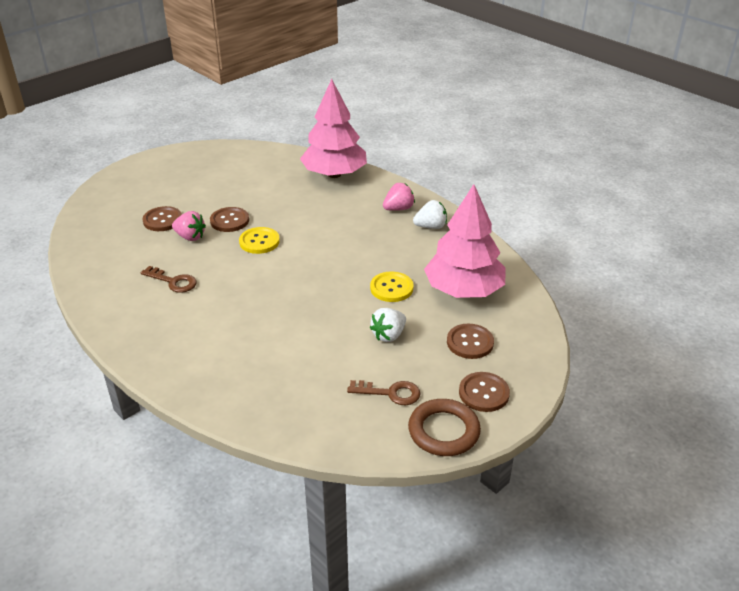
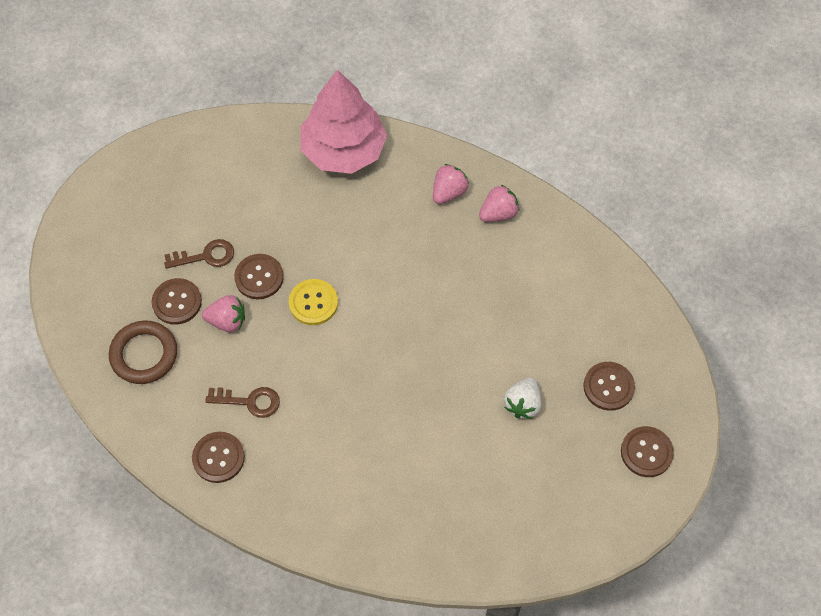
camera: 20 degrees left, 25 degrees up
(125, 306) = (218, 458): none -> brown button
(390, 393) = (557, 484): brown key -> brown key (206, 256)
(391, 288) = (496, 331): yellow button -> none
(430, 226) = (498, 213): white strawberry -> pink strawberry
(443, 431) = (626, 514): brown ring -> brown ring (144, 354)
(464, 290) = (574, 309): pink tree -> none

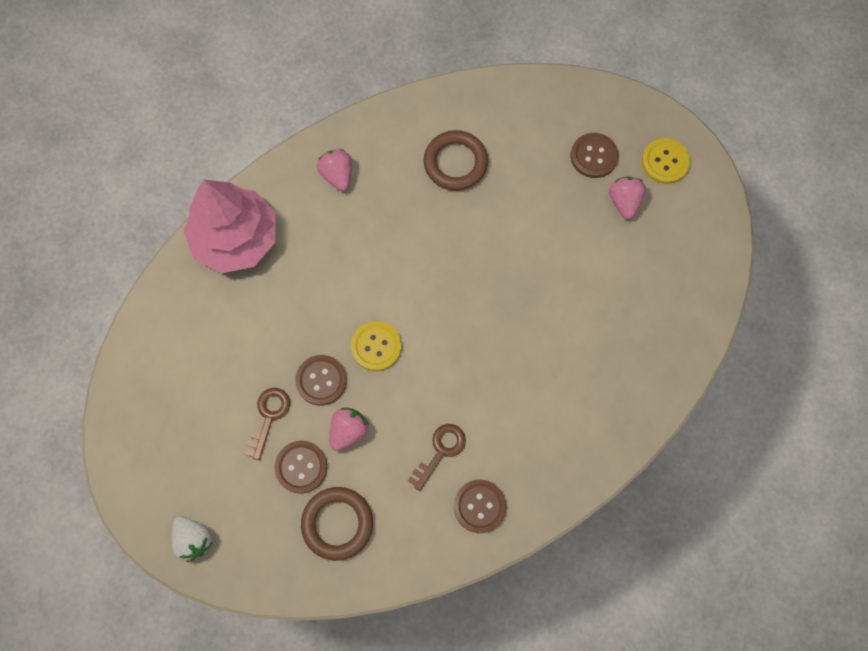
camera: 60 degrees left, 10 degrees up
(498, 213) = (384, 148): pink strawberry -> pink strawberry (624, 202)
(522, 276) = (455, 163): none -> brown ring
(522, 404) = (572, 229): white strawberry -> white strawberry (194, 539)
(646, 452) = (665, 162): brown button -> yellow button

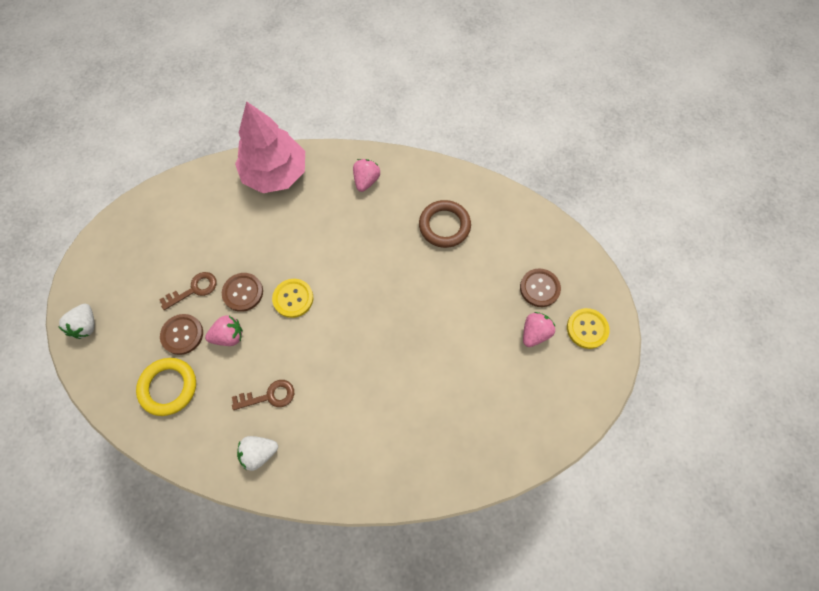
camera: 40 degrees right, 5 degrees down
(337, 523) = (168, 387): brown ring -> yellow ring
(479, 506) = (259, 453): brown button -> white strawberry

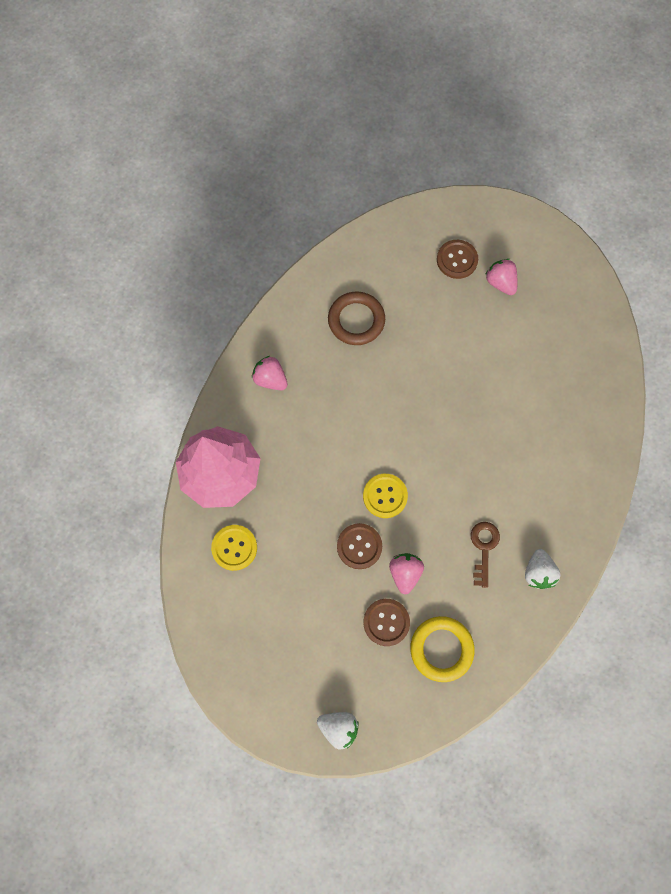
camera: 70 degrees left, 5 degrees up
(194, 289) = (336, 598): brown key -> none
(587, 329) = (511, 236): yellow button -> yellow button (234, 548)

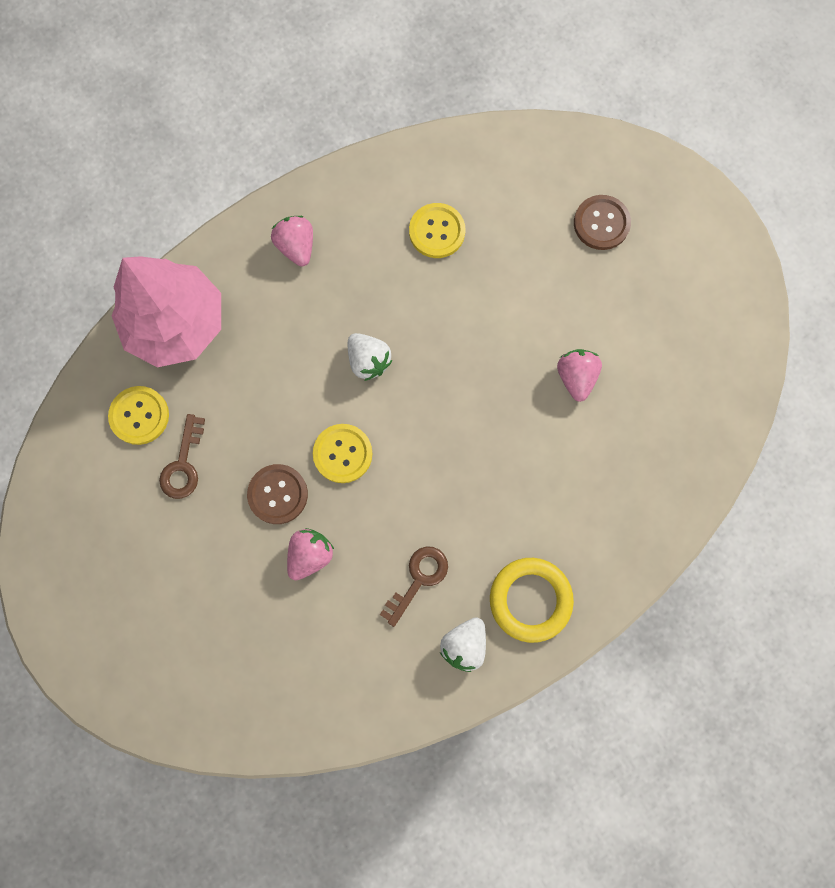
camera: 30 degrees right, 5 degrees up
(284, 563) = (183, 464): none -> brown key
(338, 728) = (129, 683): white strawberry -> white strawberry (368, 361)
(356, 320) = (437, 231): brown ring -> yellow button
(386, 622) = (254, 598): brown button -> none
(441, 649) = (297, 665): yellow ring -> yellow ring (530, 599)
(500, 283) = (637, 279): pink strawberry -> pink strawberry (575, 377)

